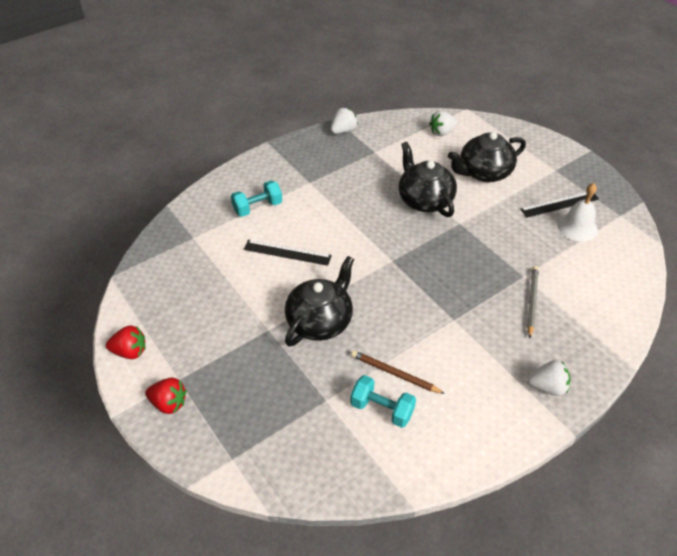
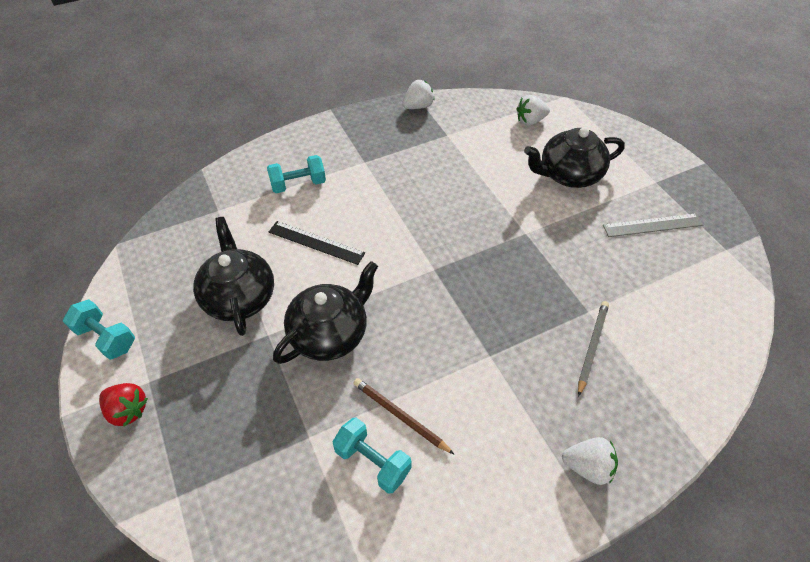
camera: 10 degrees right, 5 degrees up
(130, 351) = (106, 338): red strawberry -> turquoise dumbbell
(424, 200) = (490, 199): black teapot -> black teapot (239, 296)
(559, 204) = (652, 225): black ruler -> grey ruler
(577, 227) = (669, 257): white bell -> none

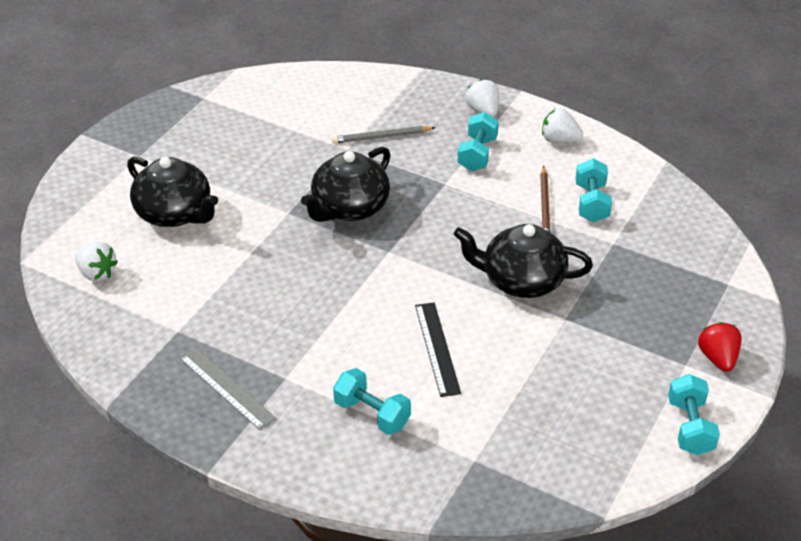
camera: 125 degrees left, 10 degrees down
(239, 296) = (551, 363): black teapot -> black teapot (349, 208)
(418, 106) = (138, 383): white strawberry -> white strawberry (559, 140)
(515, 410) = (477, 154): none -> turquoise dumbbell
(652, 225) = (207, 142): grey ruler -> grey ruler (226, 388)

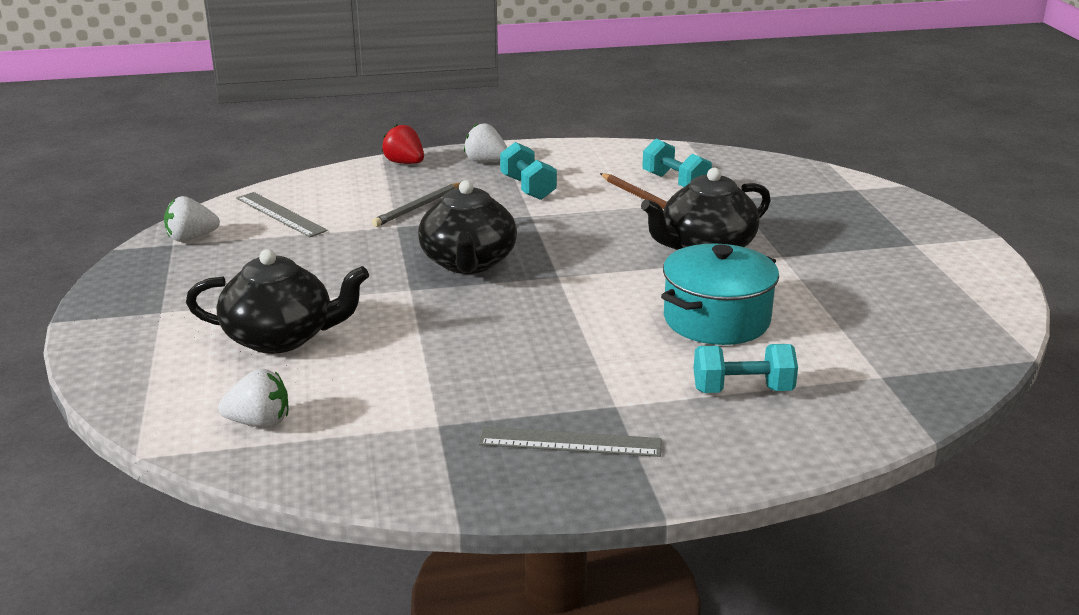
camera: 40 degrees left, 15 degrees down
(291, 100) = (280, 214): none -> grey ruler
(437, 348) = (716, 320): black ruler -> turquoise pot
(559, 140) = (582, 157): white strawberry -> white strawberry (191, 238)
(690, 427) = (986, 277): turquoise dumbbell -> none
(717, 358) = (928, 231): red strawberry -> red strawberry (405, 163)

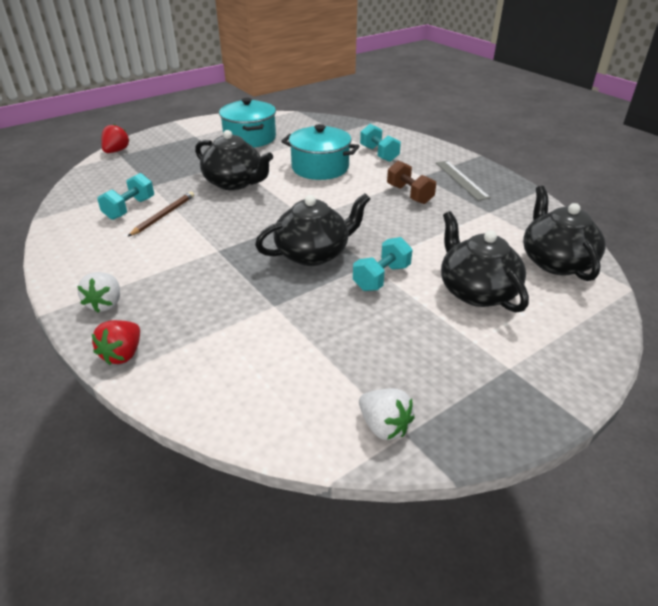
camera: 115 degrees left, 10 degrees up
(259, 422) = (555, 261): white strawberry -> black teapot
(280, 214) = (292, 387): grey ruler -> none
(418, 207) = (230, 307): grey pencil -> none
(528, 188) = (163, 265): turquoise dumbbell -> turquoise dumbbell (381, 277)
(559, 371) = (409, 194): none -> brown dumbbell
(871, 187) = (116, 151): none -> red strawberry
(884, 285) = (250, 138): none -> turquoise pot

